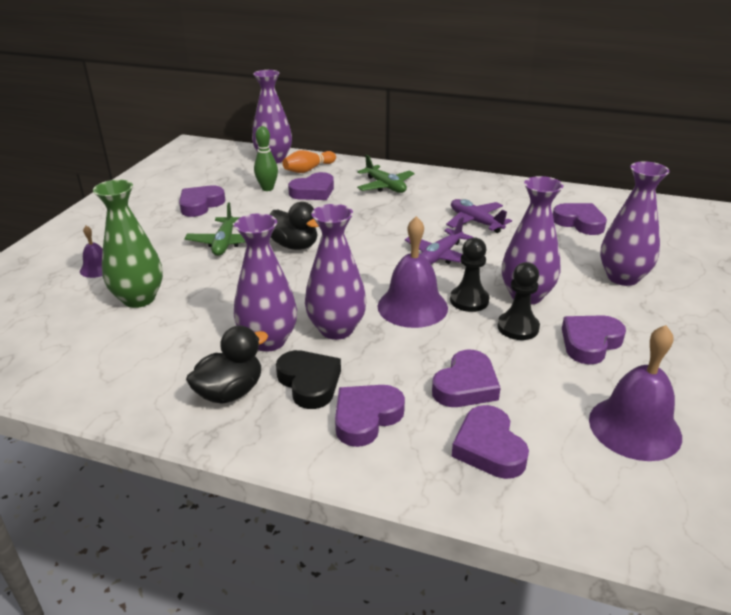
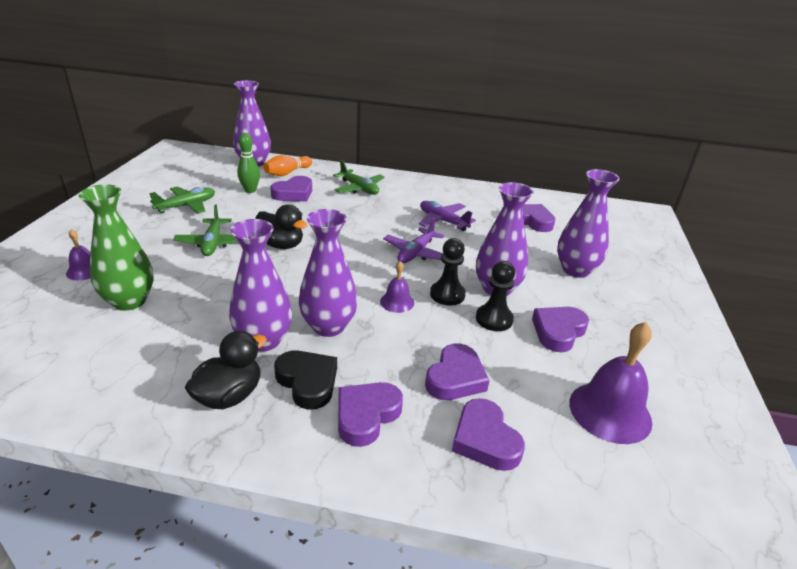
camera: 10 degrees left, 0 degrees up
(200, 205) = (186, 206): purple heart -> green plane
(412, 306) = (397, 302): purple bell -> purple bell, size x0.53

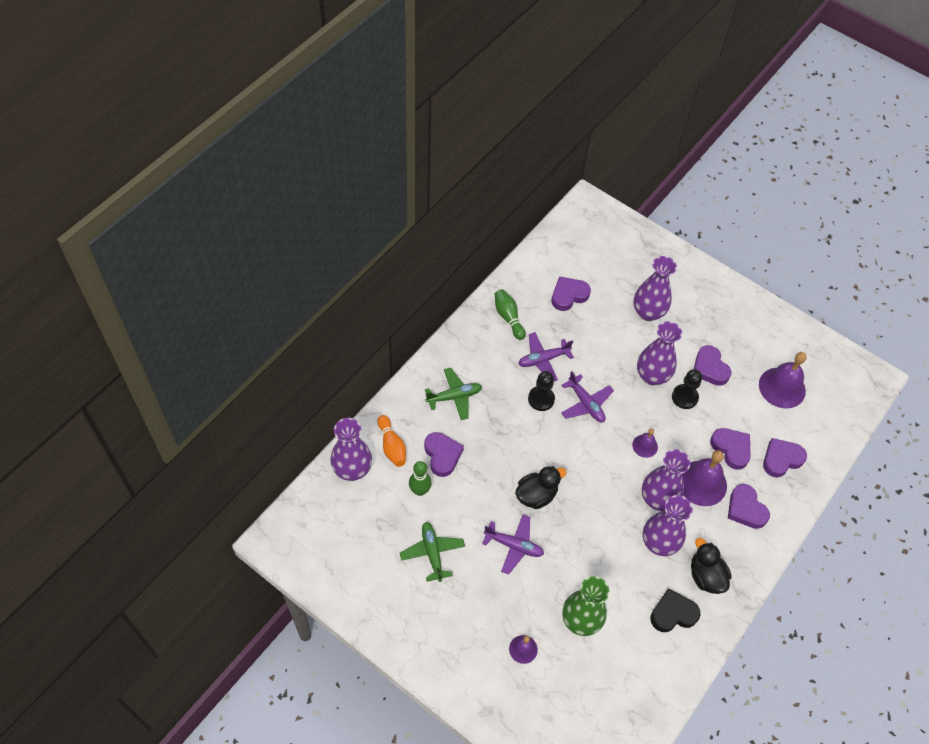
camera: 65 degrees left, 25 degrees up
(213, 243) = (514, 546): green plane -> purple plane
(308, 382) = (708, 530): black heart -> black heart (673, 613)
(379, 360) = (702, 483): none -> purple bell
(447, 294) = (647, 410): black pawn -> black pawn (541, 399)
(468, 197) = (508, 317): none -> green bowling pin
(485, 440) = (781, 459): purple heart -> purple heart turned 150 degrees clockwise

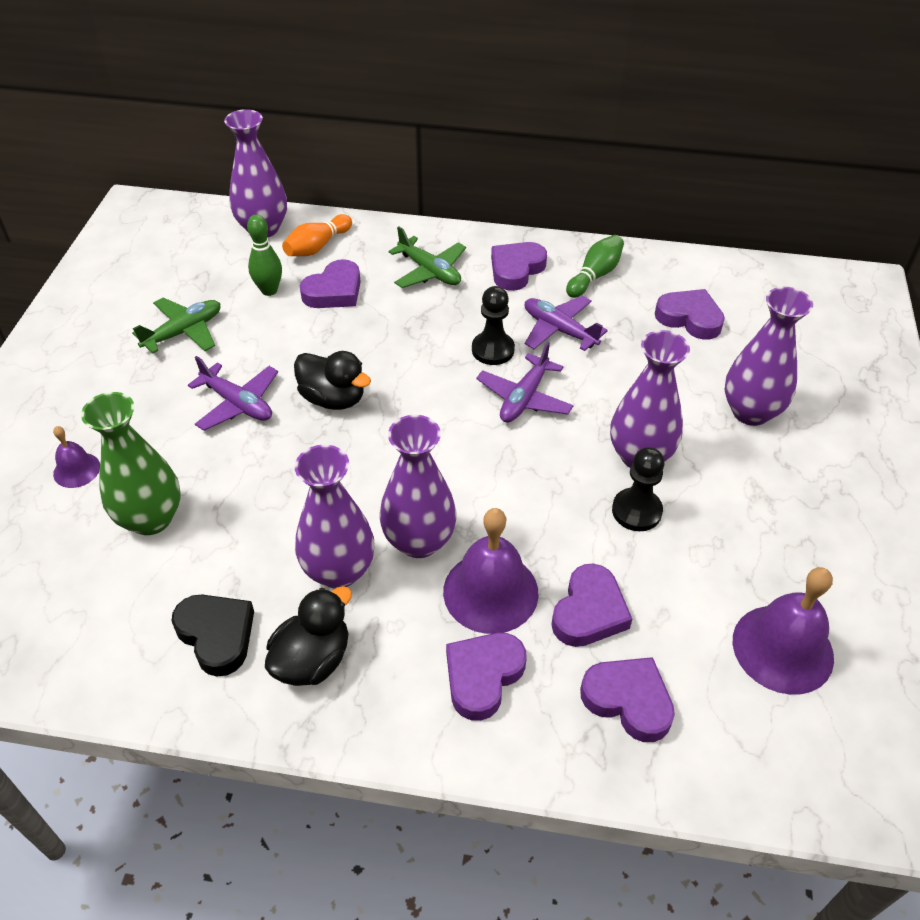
camera: 65 degrees right, 10 degrees down
(514, 546) = (237, 403): purple plane -> purple plane turned 45 degrees counterclockwise
(645, 446) = (505, 491): purple bell -> none
(709, 368) = (722, 525): purple heart -> purple heart (516, 269)

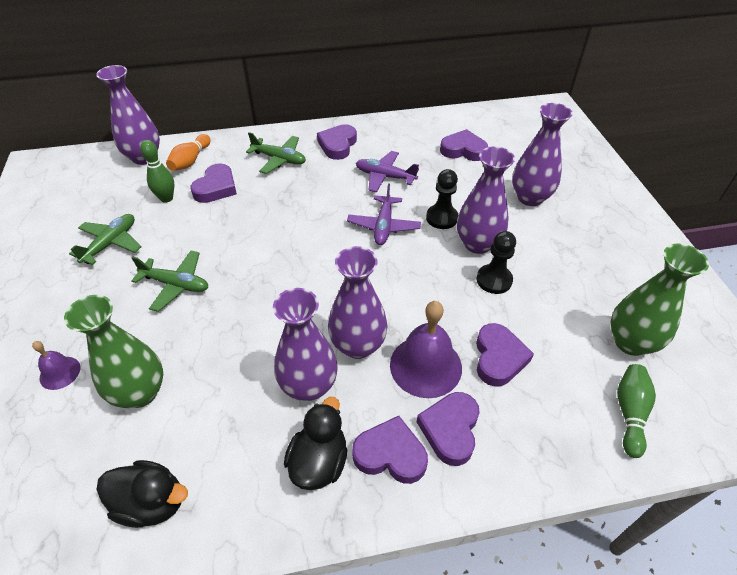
camera: 20 degrees left, 0 degrees up
(217, 635) = (234, 469): black heart -> none
(237, 403) = (176, 284): purple plane -> green plane
(333, 398) = (248, 262): black duck -> black duck (152, 502)
(493, 350) = (347, 200): black pawn -> black pawn (442, 218)
(595, 275) = (391, 137): green bowling pin -> green bowling pin (629, 413)
(628, 700) = (556, 412): purple heart -> purple heart (390, 454)
(782, 648) = (630, 342): purple bell -> green vase

